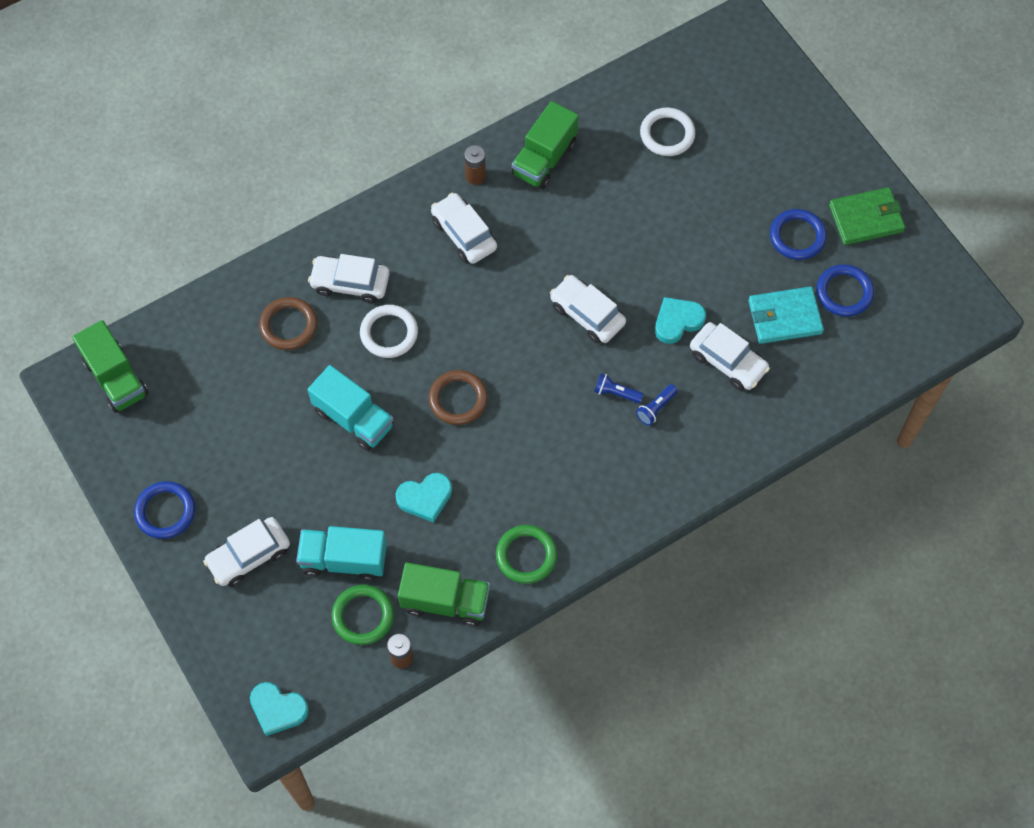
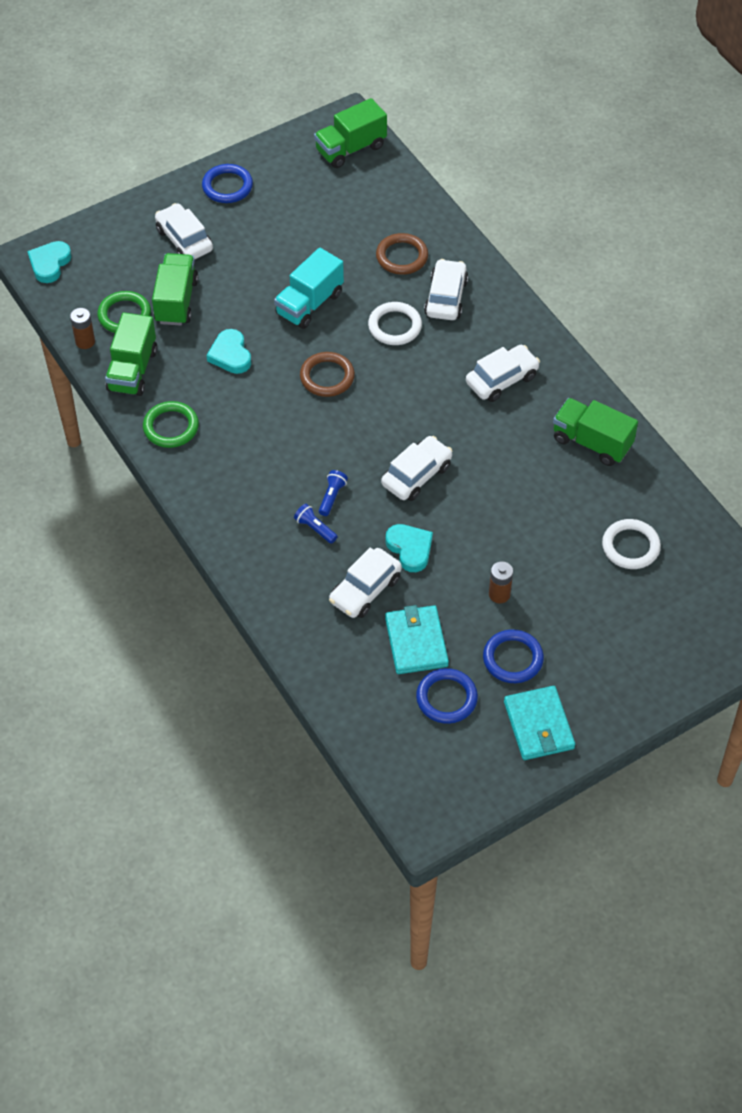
camera: 90 degrees right, 10 degrees down
(344, 560) = (176, 301): turquoise truck -> green truck
(475, 176) = (567, 388): brown battery -> brown battery (499, 594)
(866, 218) = (539, 725): green wallet -> turquoise wallet

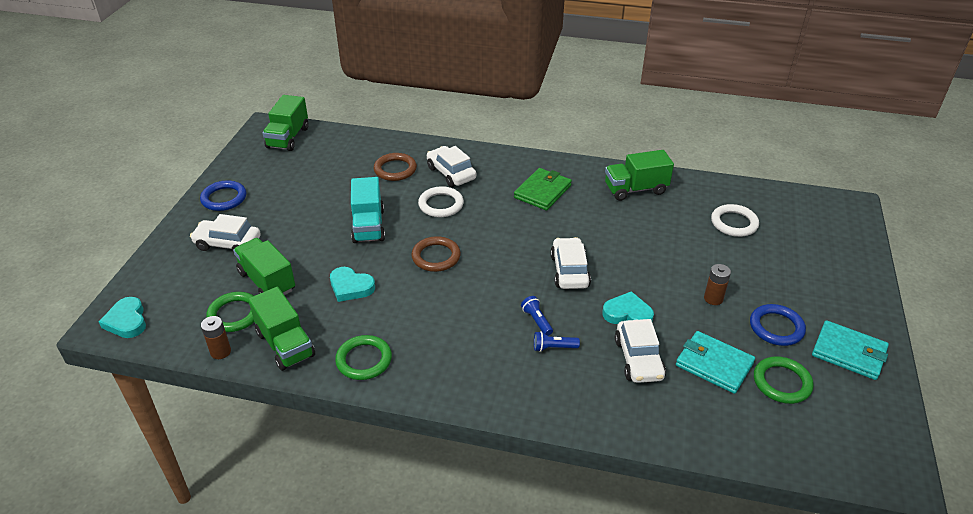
camera: 45 degrees left, 15 degrees down
(446, 698) = (782, 382): blue ring -> green ring
(502, 379) = (542, 191): white car -> green wallet

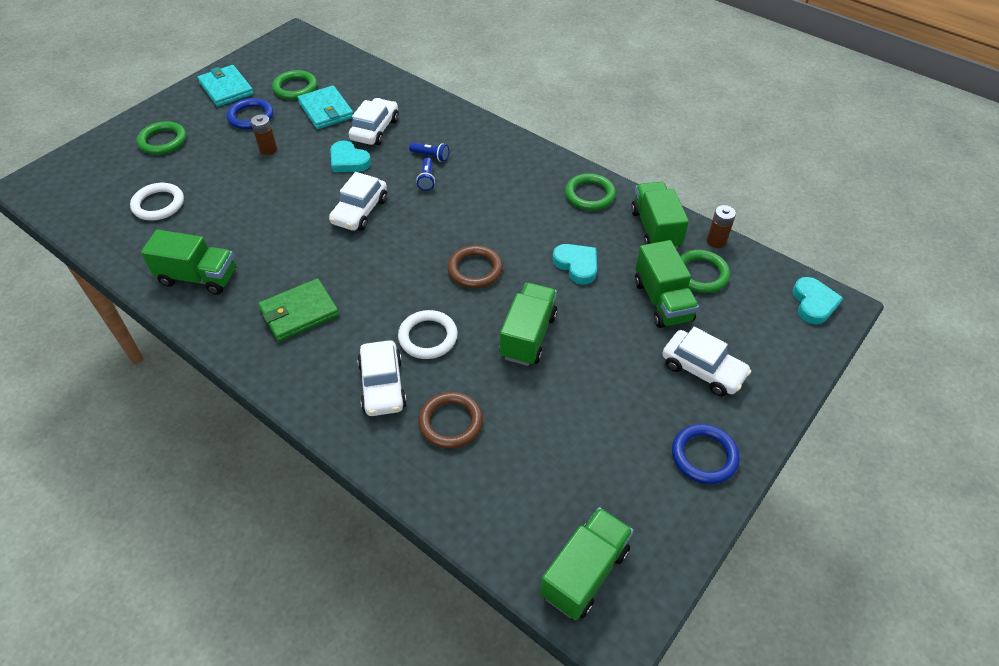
camera: 155 degrees left, 10 degrees up
(368, 226) = (528, 336): turquoise truck -> green truck
(814, 273) = (163, 141): none -> green ring

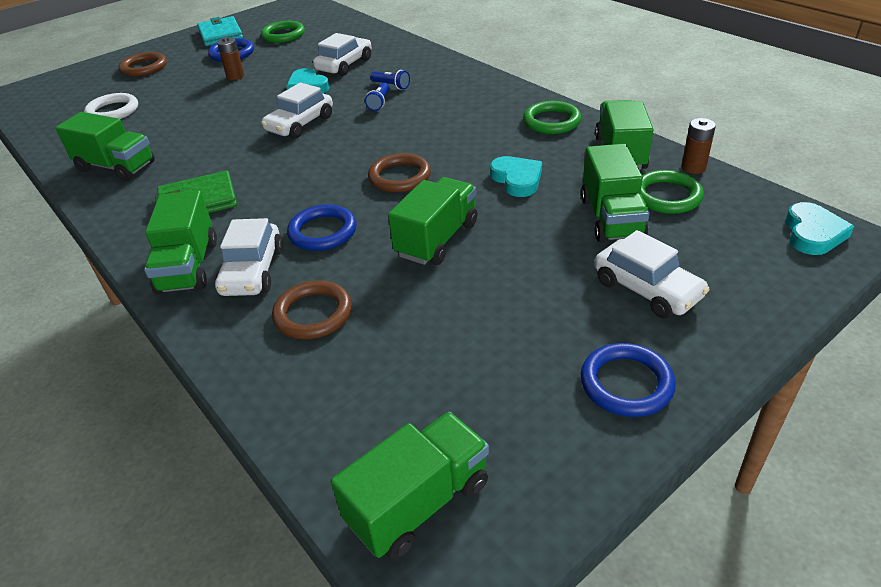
camera: 15 degrees right, 10 degrees down
(163, 141) = (144, 68): green ring -> brown ring
(323, 386) = (188, 267): none -> green truck
(326, 110) = (304, 51): turquoise wallet -> none
(428, 337) = (323, 232): white ring -> blue ring

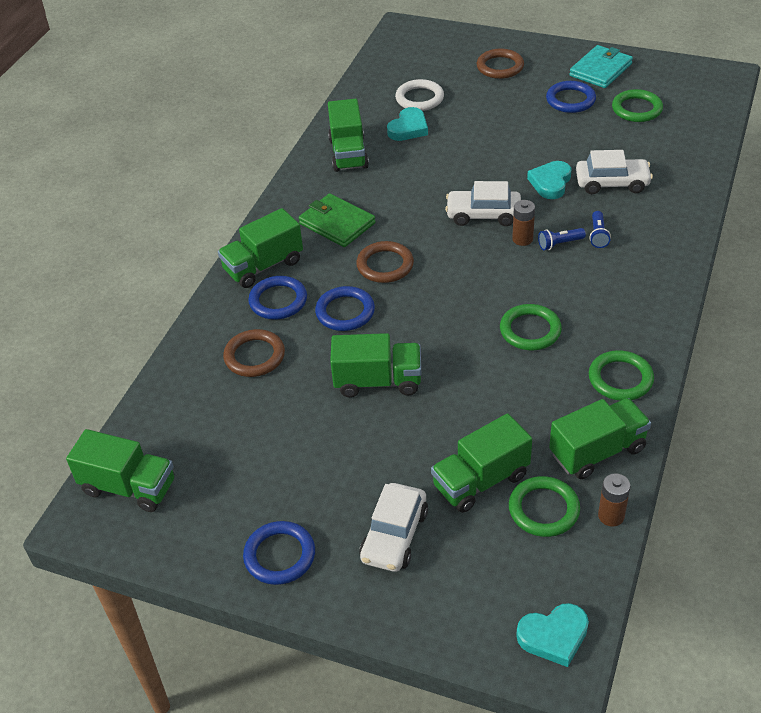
camera: 60 degrees right, 5 degrees up
(235, 76) = (531, 128): brown battery -> brown battery (522, 239)
(252, 271) = (278, 301): white car -> blue ring
(399, 177) = (448, 318): brown ring -> brown ring (385, 265)
(459, 143) = (530, 330): none -> green ring
(517, 179) = (497, 395): turquoise heart -> turquoise heart (408, 128)

